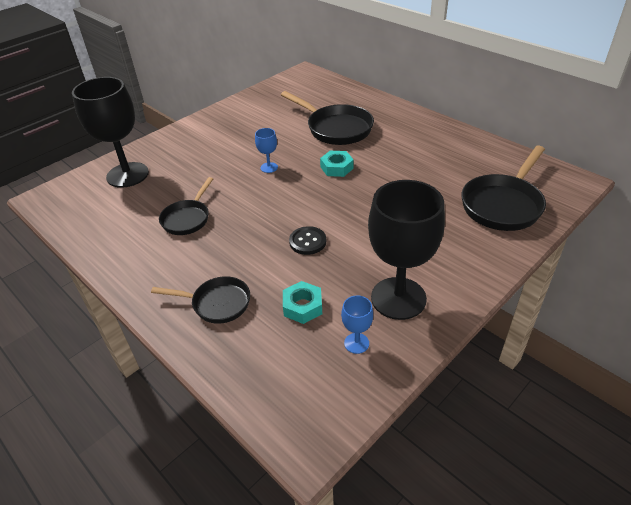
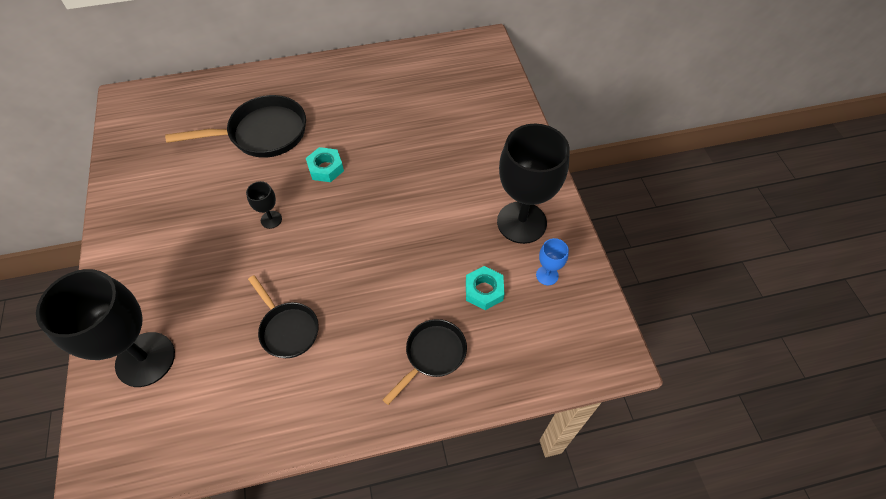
camera: 60 degrees left, 15 degrees up
(269, 167) = (271, 219): blue goblet -> black goblet
(307, 241) = (409, 246): black button -> none
(503, 205) = (475, 96): black pan -> none

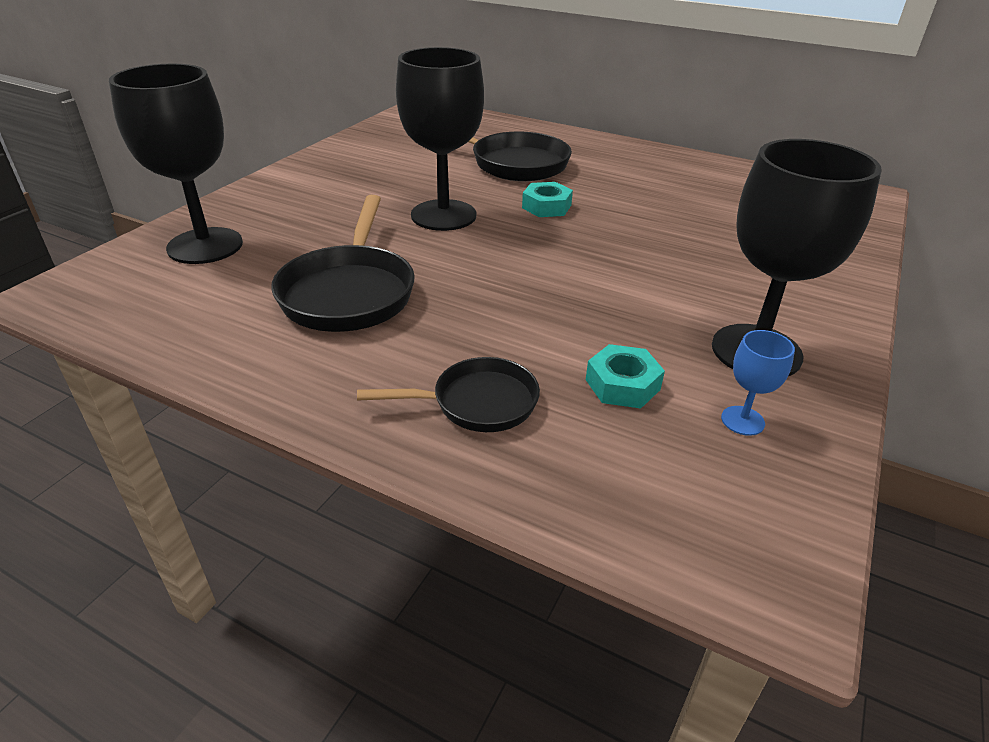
camera: 40 degrees right, 20 degrees down
(271, 219) = (443, 215): black goblet -> black goblet, size x2.35
(287, 329) = (349, 292): black pan -> black pan, size x1.62

